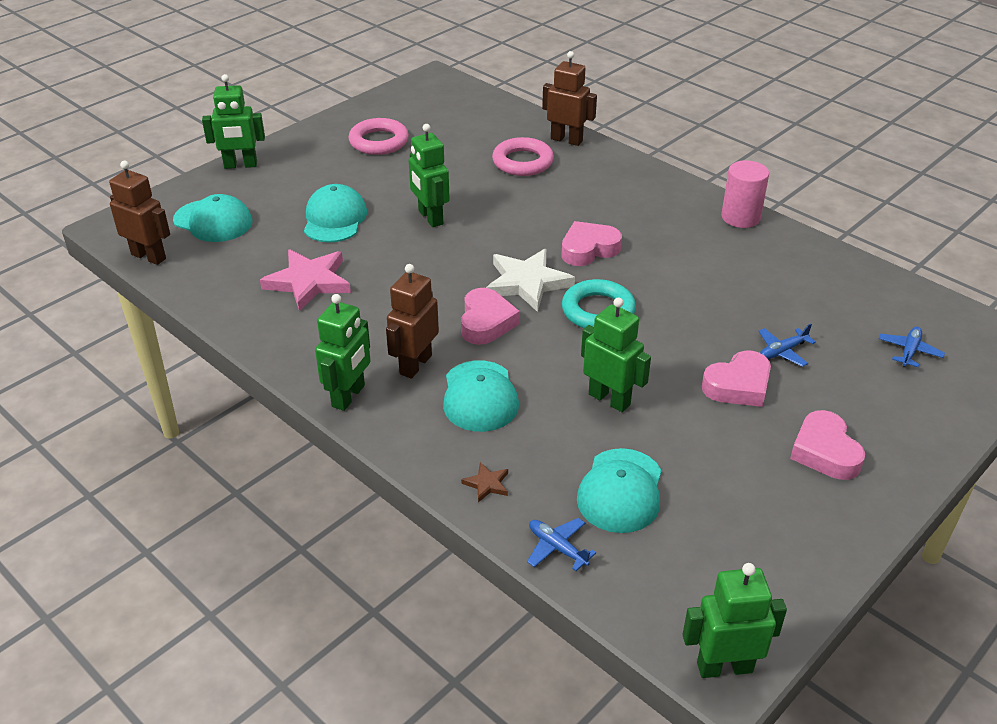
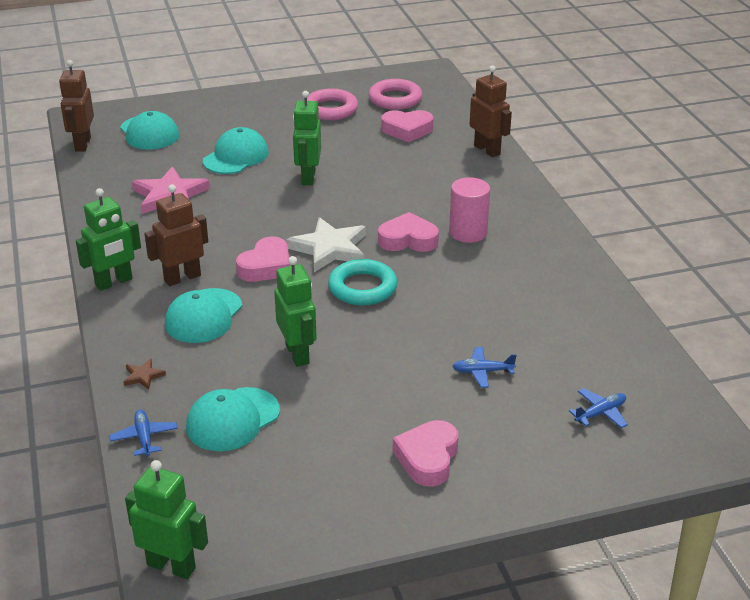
camera: 30 degrees right, 5 degrees down
(149, 256) = (82, 144): brown robot -> brown robot turned 150 degrees counterclockwise
(240, 165) = (209, 98): green robot -> none
(522, 162) = (429, 157): pink ring -> pink ring (395, 99)
(738, 385) = (413, 383): pink heart -> pink heart (407, 130)
(740, 217) = (572, 256): pink cylinder -> pink cylinder (468, 232)

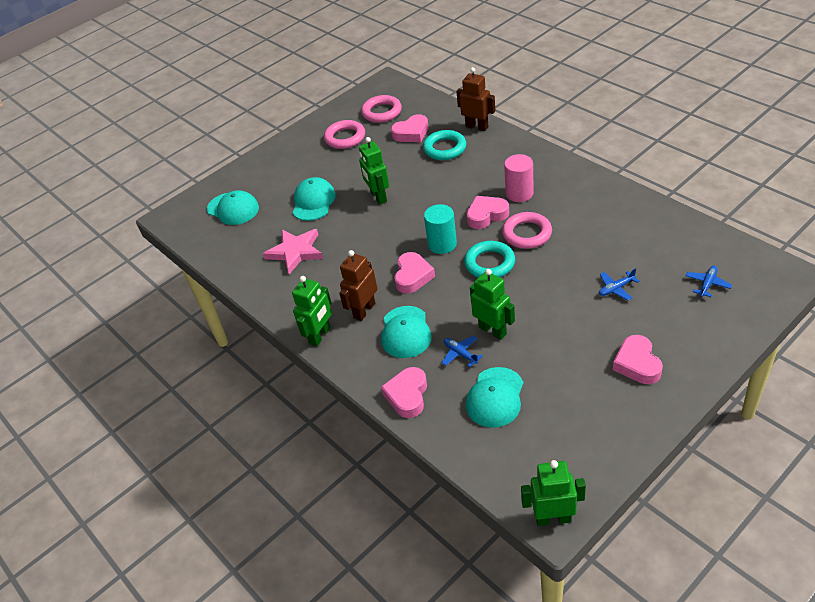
camera: 20 degrees left, 10 degrees up
(82, 144) = (192, 238): brown robot -> none
(143, 376) = (407, 395): brown star -> pink heart
(144, 438) = (450, 439): blue plane -> blue plane (460, 354)
(329, 248) = (442, 244): white star -> turquoise cylinder
(428, 158) = (444, 148): none -> turquoise ring
(435, 275) = (527, 234): none -> pink ring

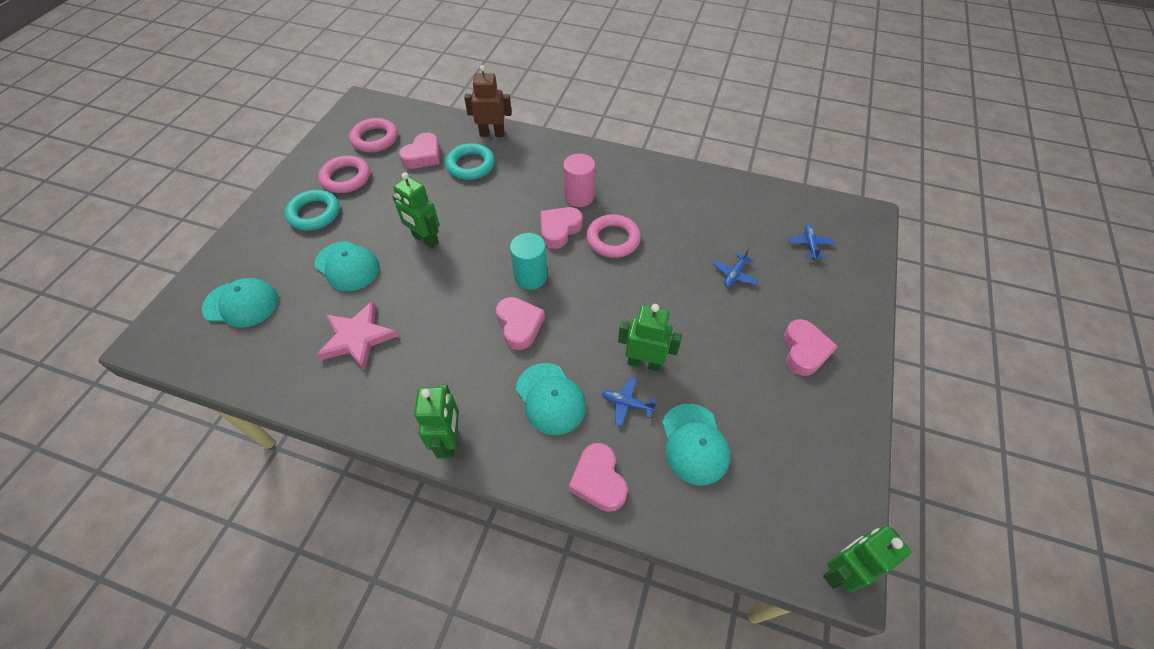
camera: 35 degrees left, 10 degrees up
(313, 202) = (347, 266): turquoise cap -> turquoise cap turned 150 degrees clockwise
(364, 310) = (486, 387): brown robot -> none
(489, 263) = (594, 284): turquoise ring -> turquoise ring (314, 213)
(637, 364) = (804, 351): pink heart -> pink heart turned 135 degrees counterclockwise

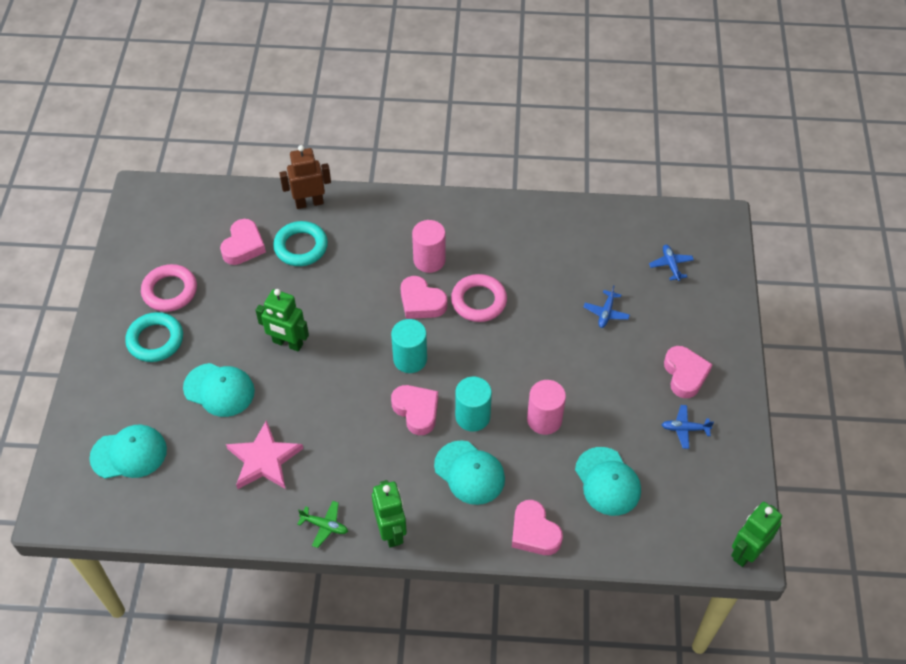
camera: 15 degrees left, 0 degrees up
(375, 139) = (180, 236): pink ring -> none
(385, 417) = (324, 526): none -> green plane
(559, 230) = (421, 302): pink heart -> pink heart turned 75 degrees counterclockwise
(572, 343) = (472, 416): none -> turquoise cylinder
(627, 404) = (539, 461): blue plane -> blue plane (685, 429)
(644, 363) = (544, 419): green robot -> pink cylinder

